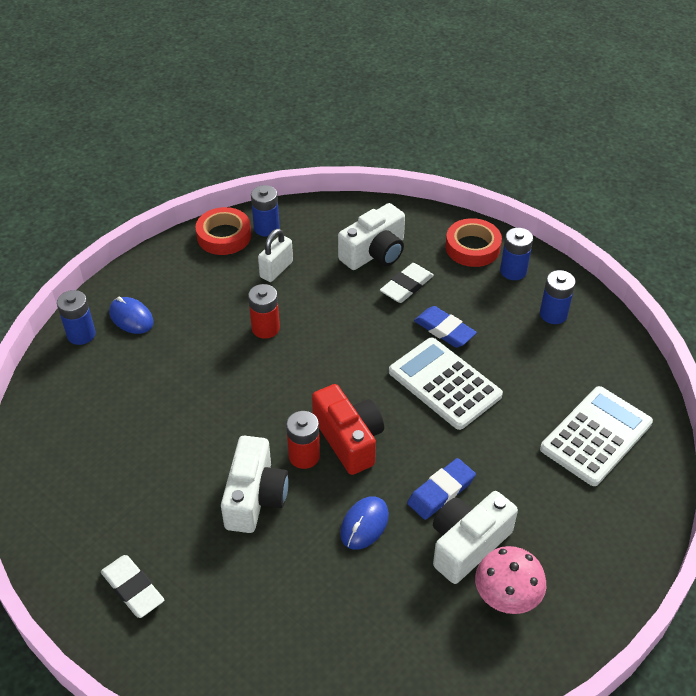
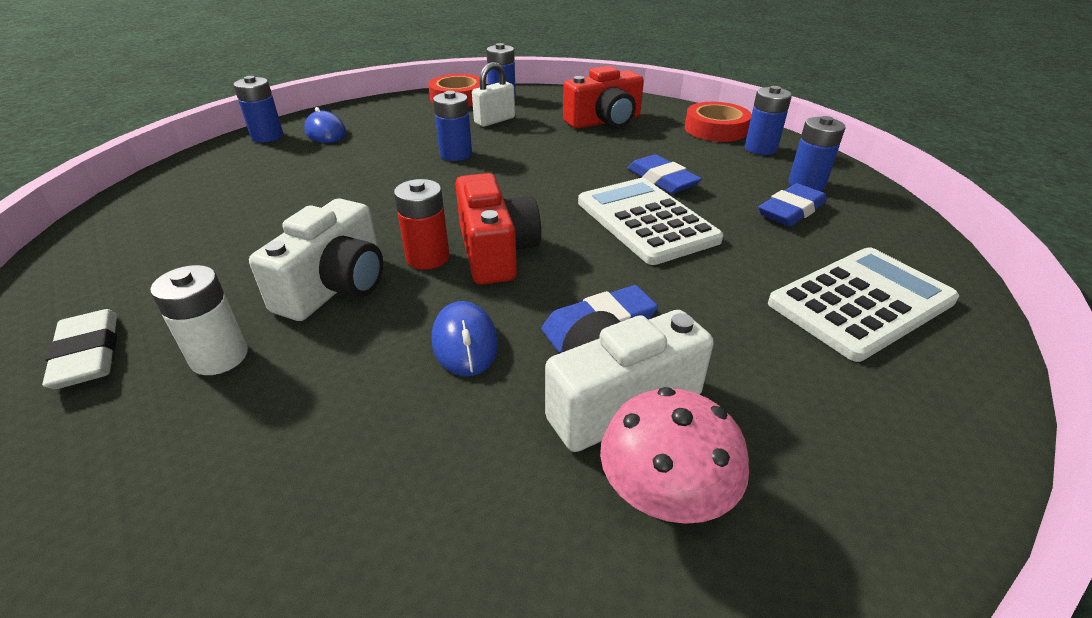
camera: 15 degrees right, 10 degrees down
(218, 571) = (219, 357): none -> white battery
(265, 328) = (456, 154): red battery -> blue battery
(364, 524) = (465, 342): blue mouse -> blue mouse turned 60 degrees counterclockwise
(375, 253) = (604, 121): white camera -> red camera
(406, 286) = (629, 145): white eraser -> none
(545, 350) = (791, 210): none -> blue eraser

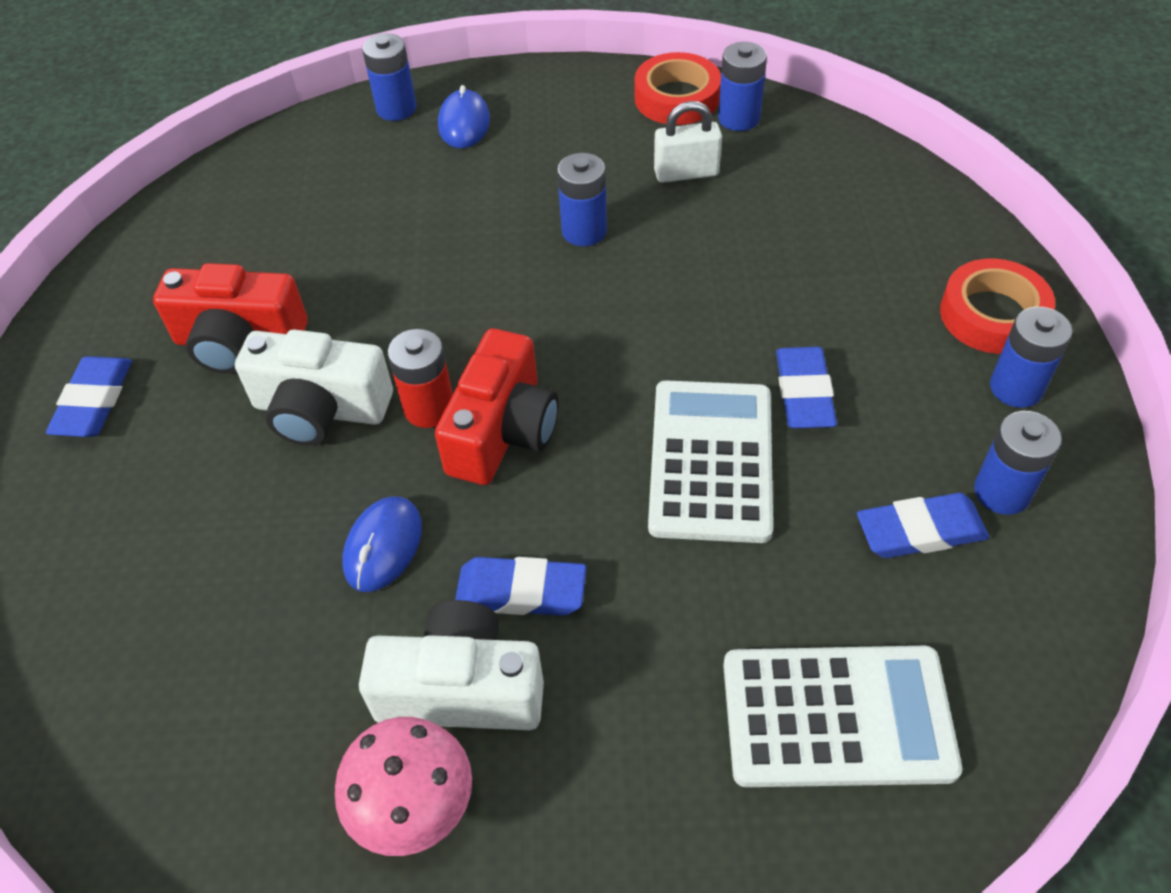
camera: 35 degrees right, 15 degrees up
(88, 354) = (94, 401): white eraser -> blue eraser
(219, 357) = (182, 456): white battery -> none
(335, 286) = (320, 409): white camera -> white camera turned 45 degrees clockwise
(604, 121) = (838, 232): red camera -> red camera (239, 341)

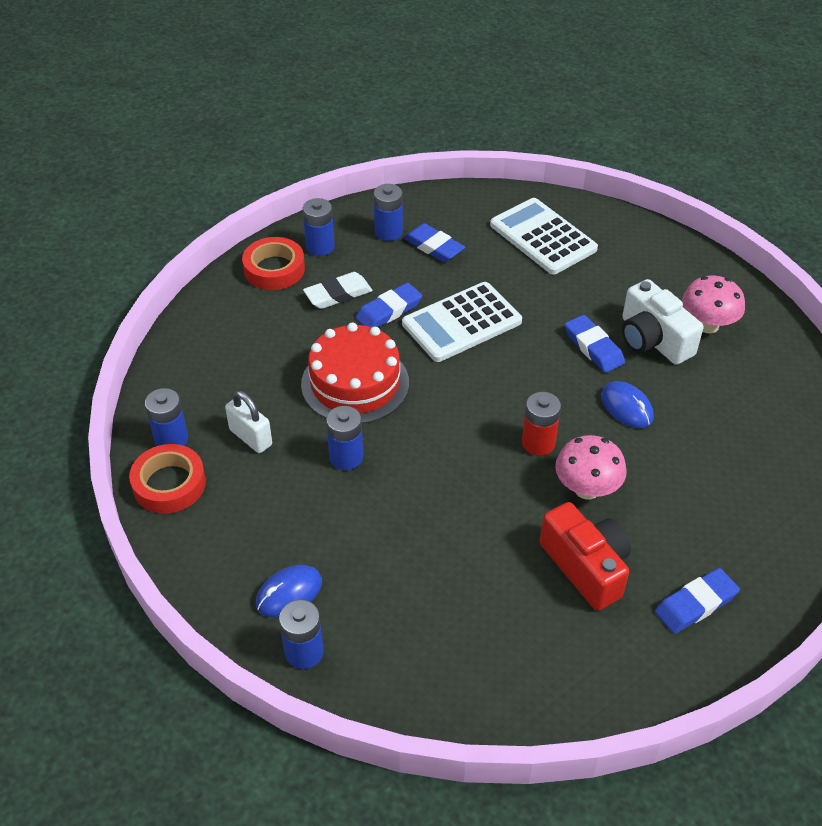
camera: 130 degrees left, 5 degrees down
(320, 409) = (586, 489): white camera -> pink mushroom
(383, 546) = (626, 407): blue mouse -> blue mouse turned 75 degrees clockwise
(503, 431) = (521, 404): red camera -> none
(692, 291) = (355, 383): none -> red cake
(884, 356) = (338, 294): none -> white eraser

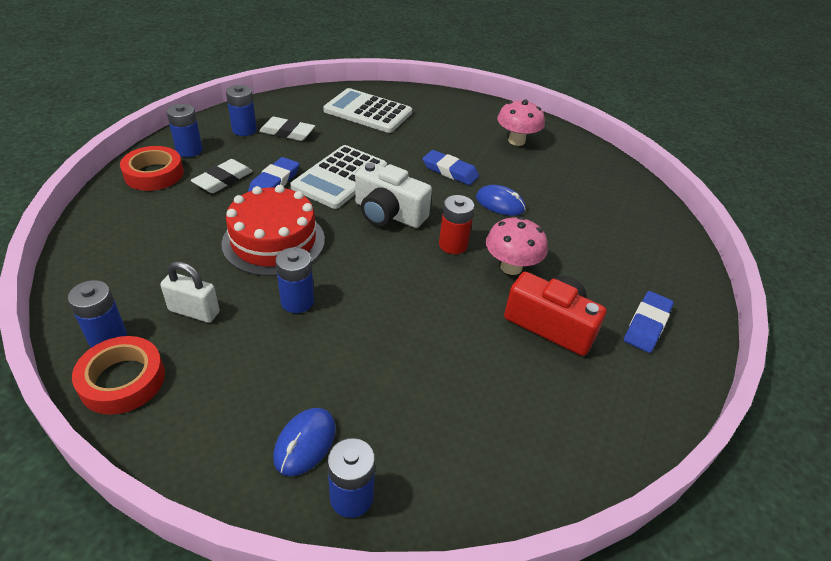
camera: 30 degrees left, 5 degrees down
(433, 247) = (287, 133): blue eraser -> white eraser
(653, 340) = (487, 157): white camera -> white camera (388, 213)

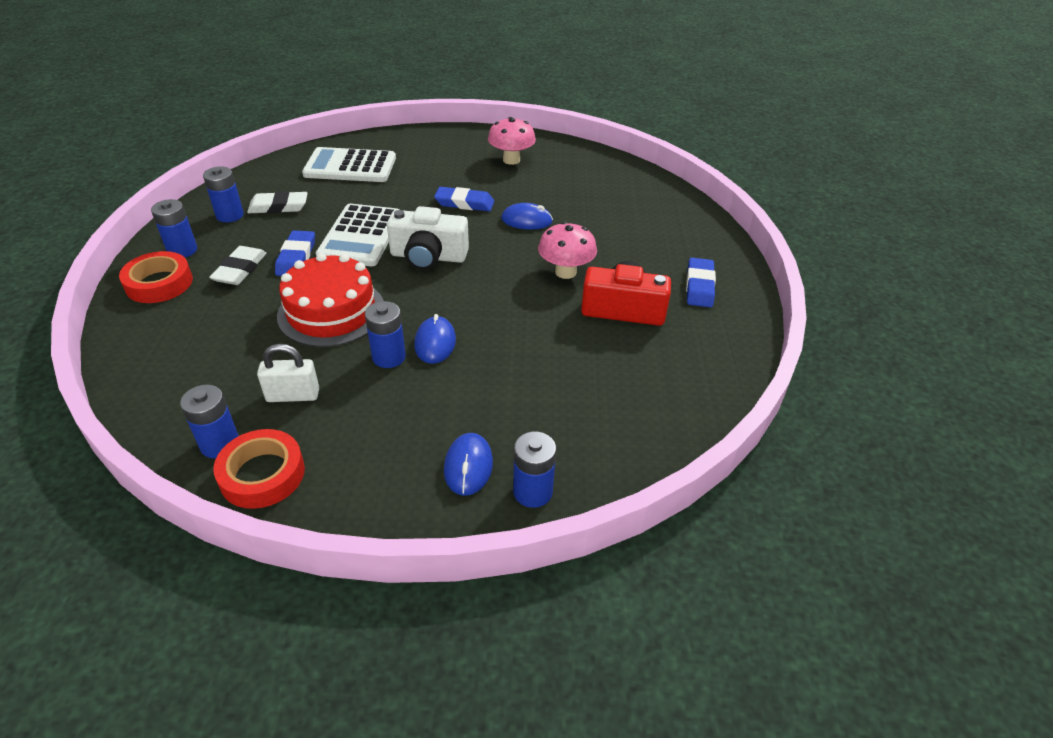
camera: 20 degrees left, 0 degrees up
(347, 301) = (435, 342): none -> blue mouse
(453, 245) = (504, 268): red battery -> none

